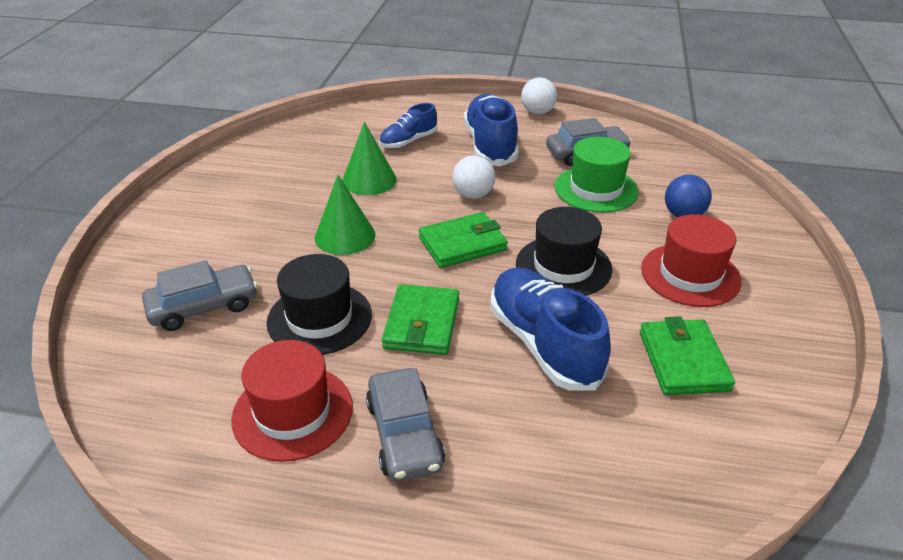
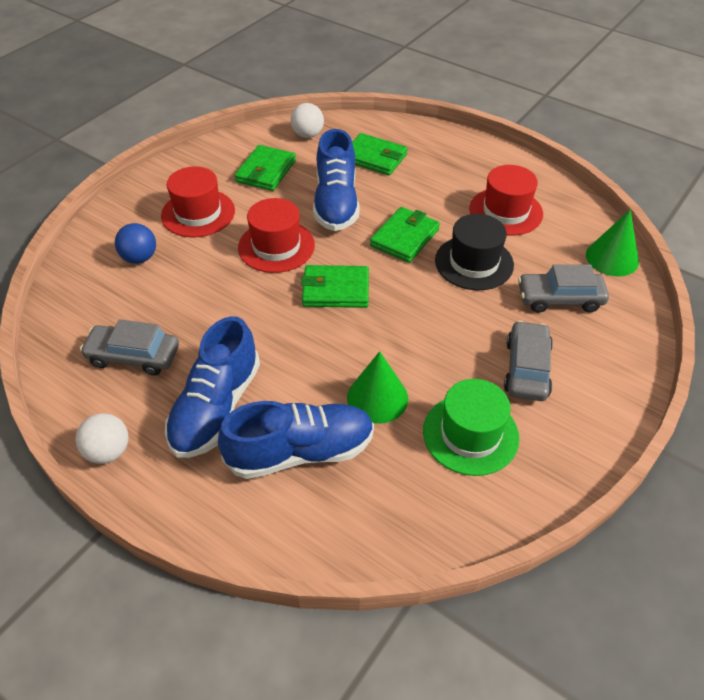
camera: 155 degrees left, 10 degrees up
(345, 236) = (430, 331): green cone -> green cone (612, 258)
(404, 434) = (446, 184): grey car -> grey car (526, 369)
(408, 141) = (300, 452): blue shoe -> blue shoe, size x1.72
(473, 195) = (289, 340): white ball -> white ball (308, 135)
(551, 449) = (374, 157): none -> green wallet
(563, 266) = (276, 246): black hat -> red hat
(596, 189) = (175, 308): green hat -> green hat (470, 434)

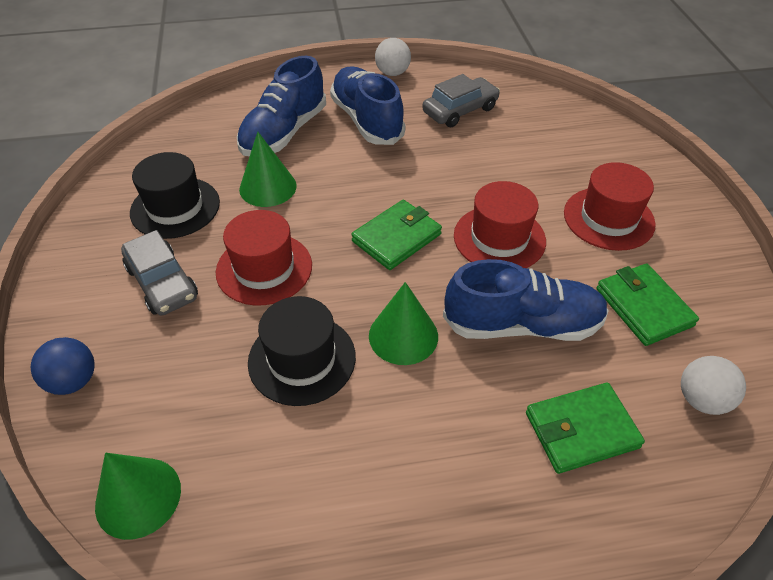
camera: 135 degrees right, 0 degrees up
(139, 258) = (574, 158): blue ball -> blue ball (73, 381)
(336, 203) = (522, 324): blue shoe -> blue shoe turned 135 degrees clockwise
(404, 237) = (403, 336): green wallet -> green cone
(470, 434) = (175, 207): green hat -> black hat
(505, 211) = (331, 471): red hat -> red hat (264, 268)
(559, 299) = (173, 381): grey car -> none

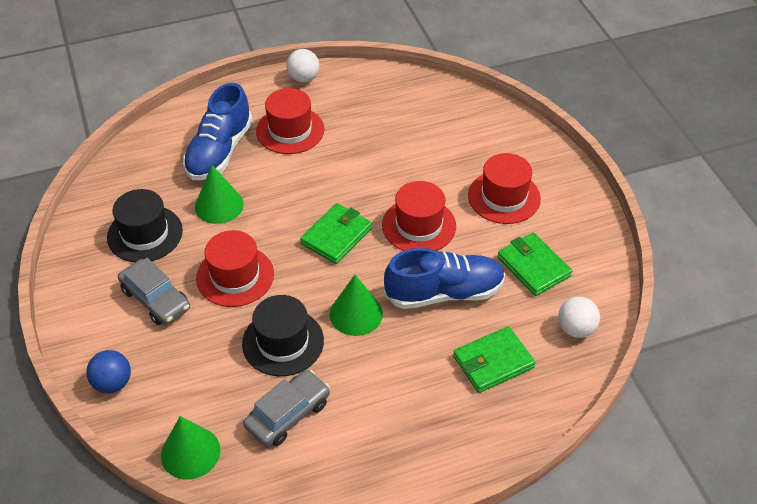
camera: 10 degrees left, 0 degrees up
(367, 120) = (290, 130): blue shoe -> red hat
(460, 110) = (370, 110): grey car -> grey car (288, 414)

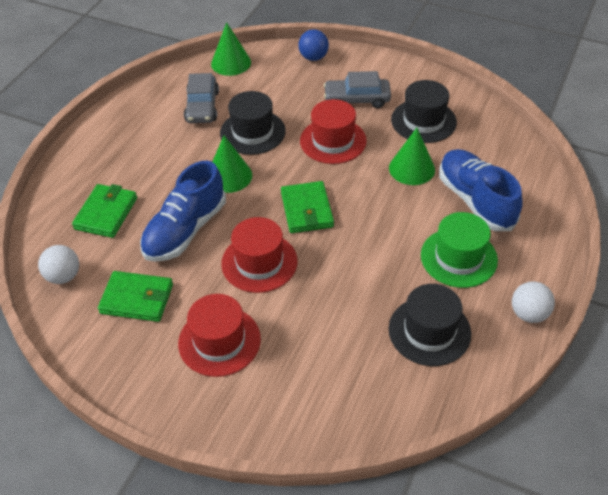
camera: 135 degrees right, 0 degrees up
(290, 130) = (458, 257): red hat -> green hat
(370, 110) = (429, 331): none -> black hat

